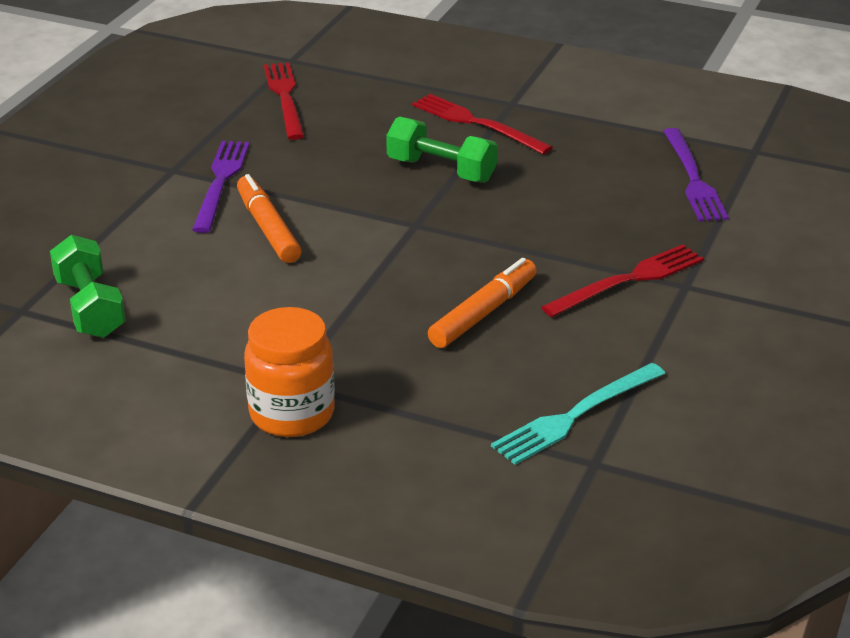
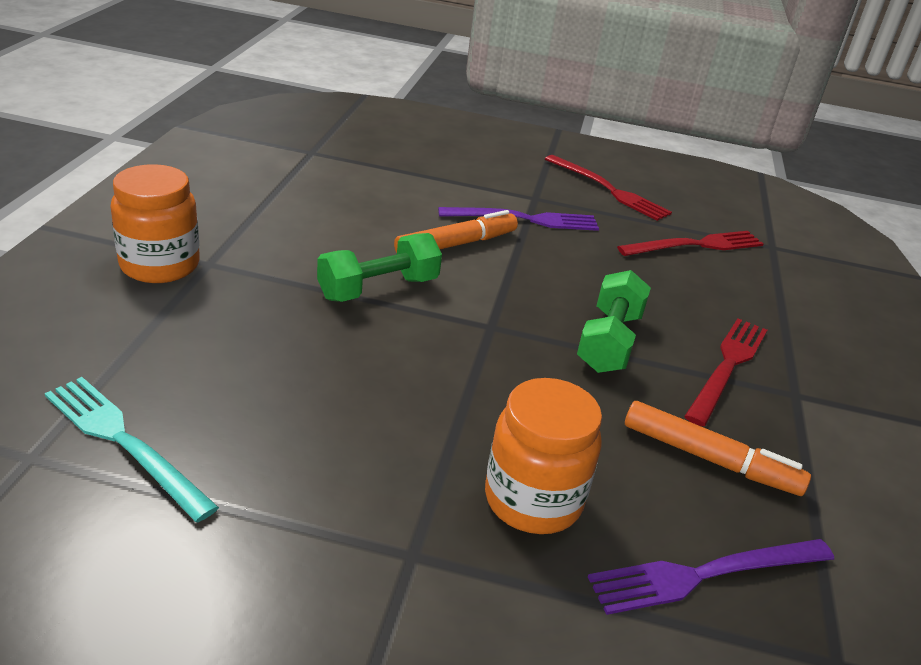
camera: 75 degrees right, 0 degrees up
(90, 307) = (317, 175): green dumbbell -> green dumbbell (378, 289)
(483, 313) = (328, 373): orange marker -> orange marker (709, 459)
(628, 280) = (414, 494): red fork -> red fork (609, 190)
(631, 232) = (533, 500): none -> orange jar

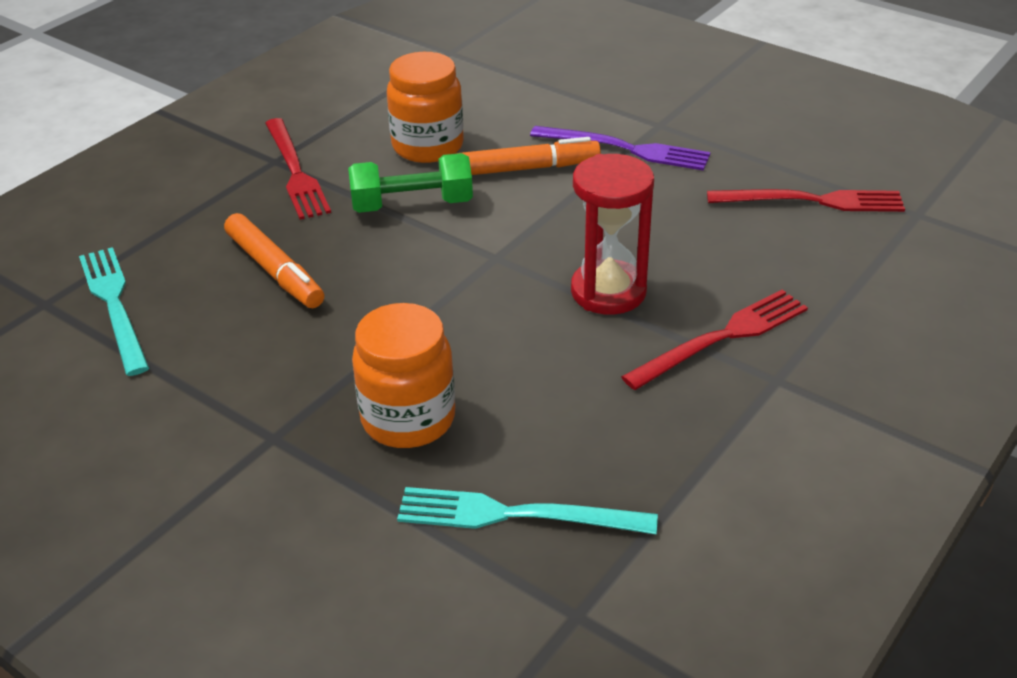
camera: 30 degrees right, 5 degrees up
(160, 265) = (231, 158): orange jar -> orange jar (428, 146)
(609, 190) = (760, 123): red fork -> red fork (295, 171)
(609, 342) = (608, 291): green dumbbell -> red hourglass
(705, 574) = (516, 515): purple fork -> turquoise fork
(709, 459) = (614, 421): orange marker -> orange marker (275, 271)

